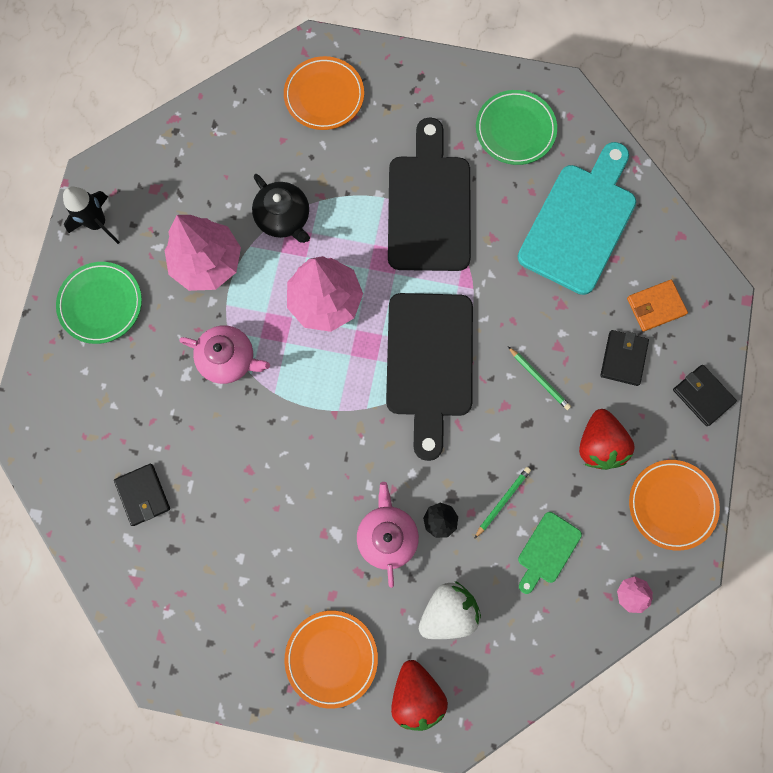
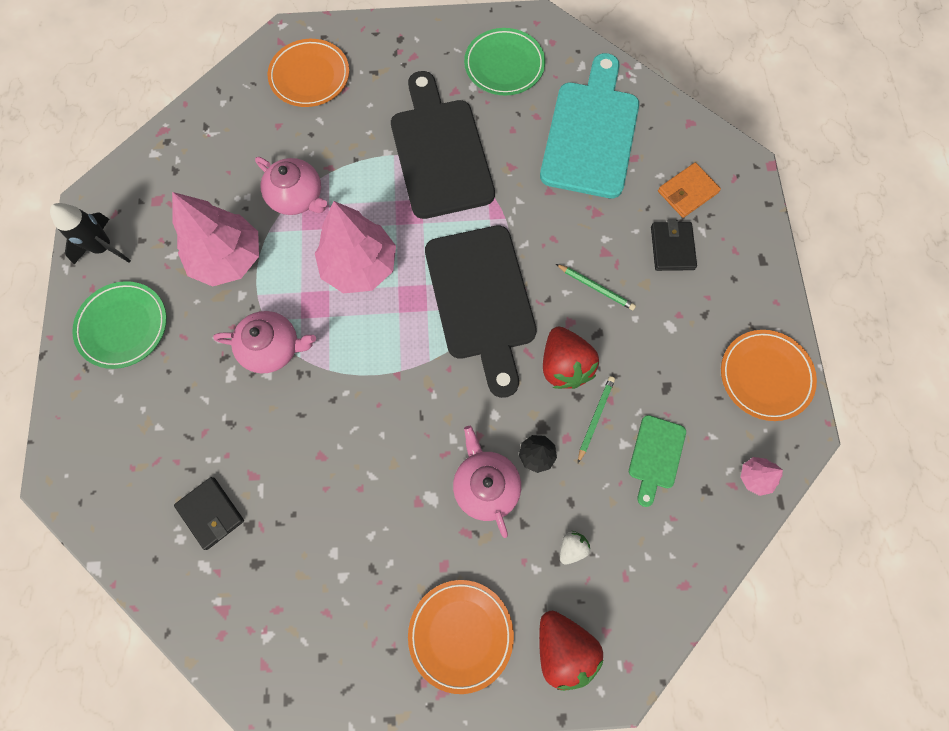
camera: 15 degrees left, 5 degrees down
(284, 218) = (297, 197): black teapot -> pink teapot
(448, 611) = (572, 548): white strawberry -> white strawberry, size x0.49
(598, 444) = (674, 336): red strawberry -> red strawberry (564, 365)
(702, 396) = (760, 263): black wallet -> none

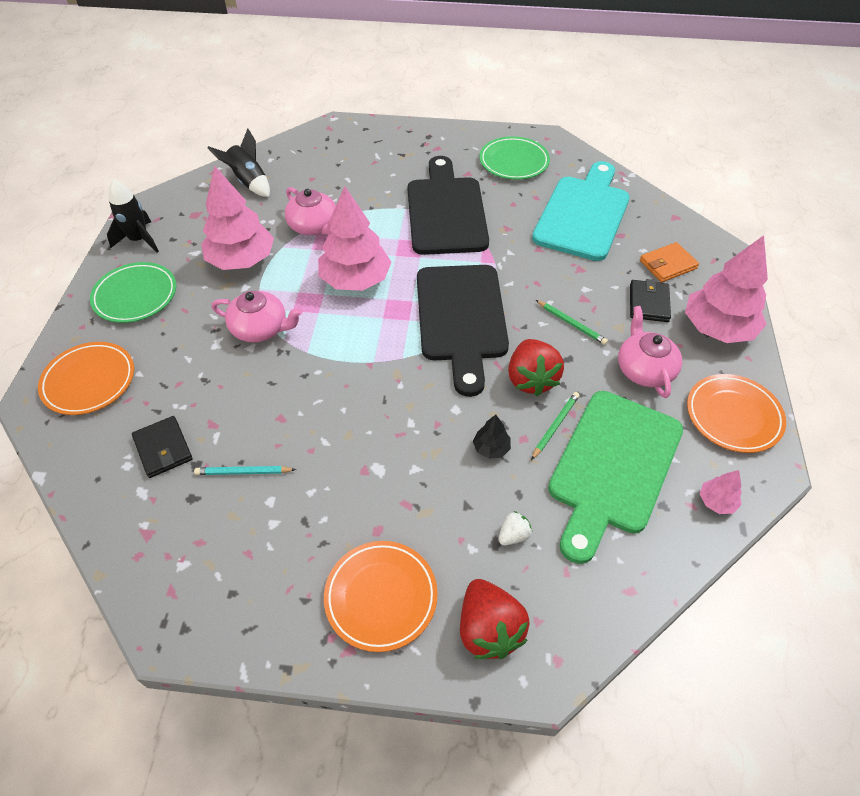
camera: 10 degrees right, 20 degrees down
(206, 142) = (249, 182): none -> black rocket
(299, 525) = (243, 472): none -> turquoise pencil
(310, 76) = (347, 151): orange plate -> orange plate (89, 381)
(486, 485) = (435, 466): pink teapot -> pink teapot (644, 369)
(656, 456) = (613, 467): green cutting board -> green cutting board, size x2.12
(744, 269) = (717, 328): none -> pink tree

